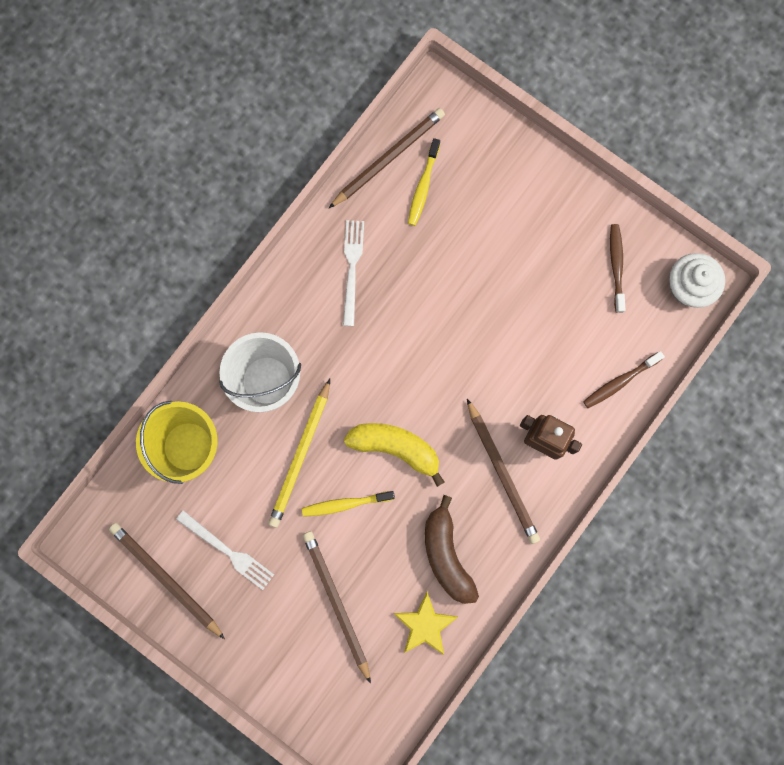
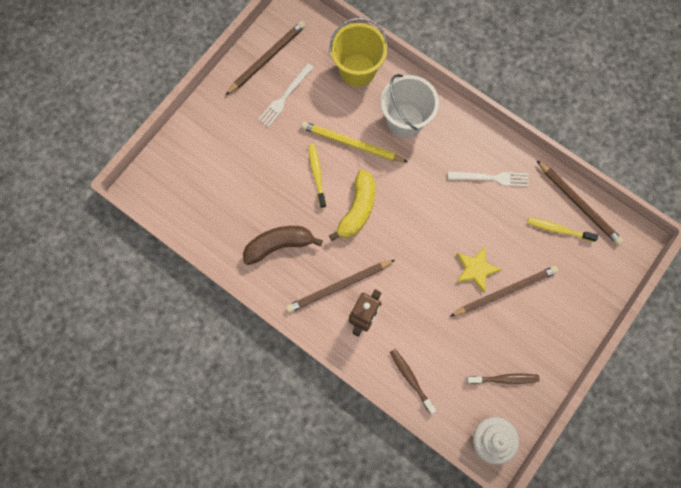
camera: 90 degrees right, 5 degrees down
(336, 603) = (247, 168): brown pencil -> brown pencil (505, 291)
(425, 625) = (229, 229): yellow star -> yellow star (476, 269)

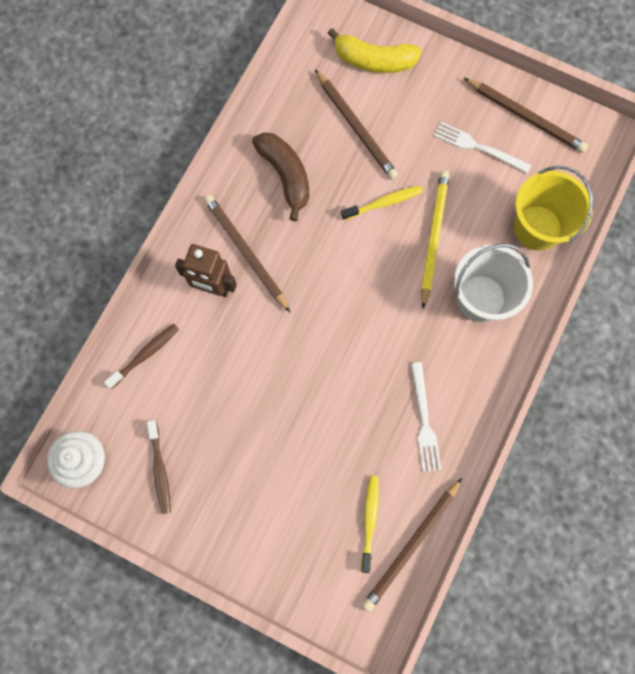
camera: 80 degrees right, 0 degrees up
(357, 209) = (348, 258): yellow banana -> yellow banana (374, 60)
(476, 269) = (296, 416): yellow star -> none
(505, 291) = (273, 458): brown pencil -> brown pencil (356, 127)

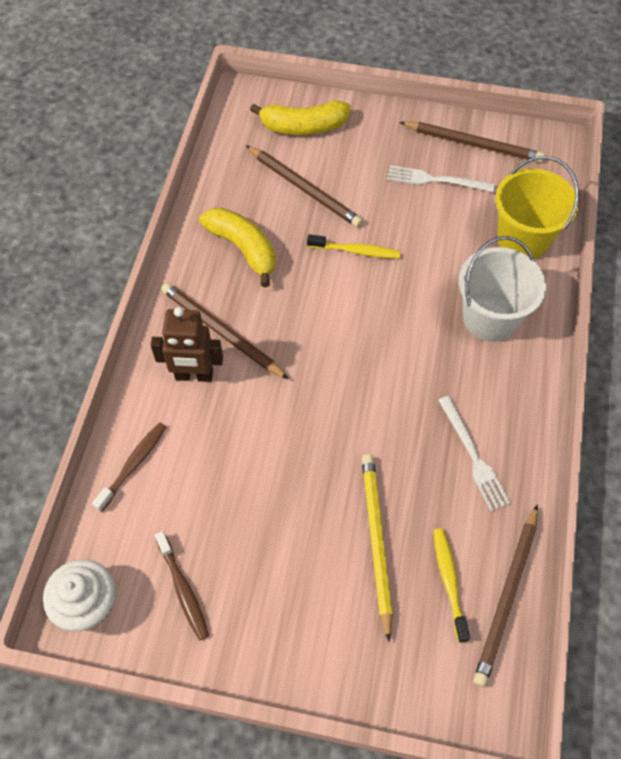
camera: 15 degrees left, 15 degrees down
(285, 176) = (243, 249): brown banana -> yellow banana
(384, 203) = (356, 251): yellow toothbrush -> yellow toothbrush turned 45 degrees clockwise
(433, 237) = (419, 271): yellow pencil -> yellow pencil (376, 541)

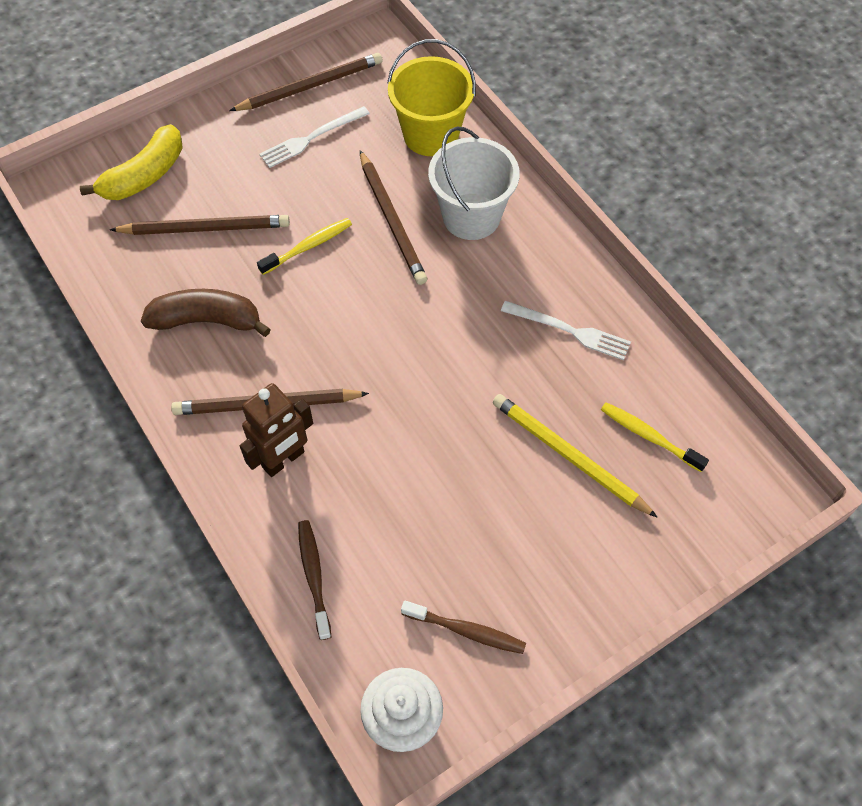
camera: 45 degrees left, 0 degrees up
(243, 249) = (207, 320): yellow banana -> brown banana
(507, 597) = (697, 410): brown pencil -> brown pencil (392, 220)

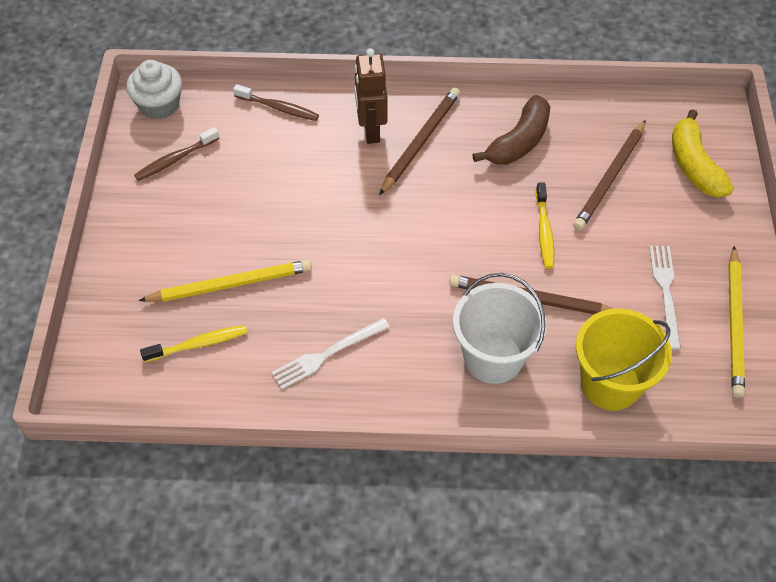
camera: 125 degrees right, 5 degrees down
(310, 86) = (735, 324): brown pencil -> yellow pencil

